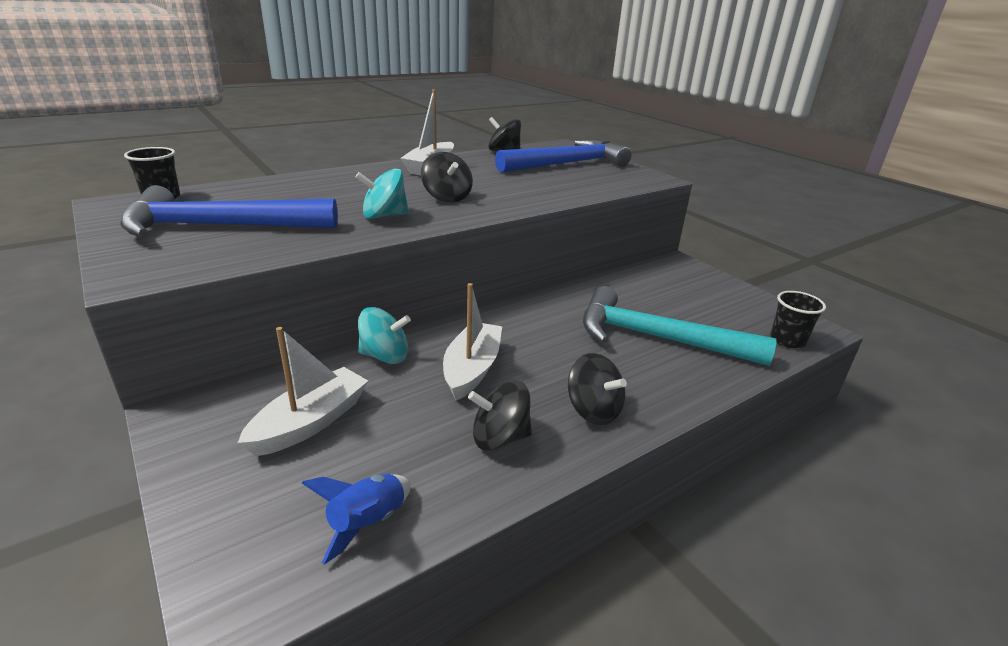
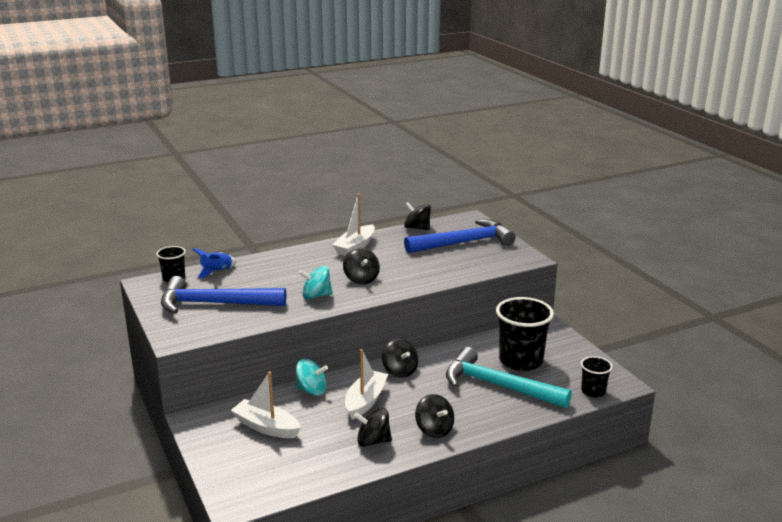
camera: 10 degrees right, 5 degrees down
(310, 422) = (266, 427): white boat -> white boat turned 105 degrees counterclockwise
(367, 523) = (295, 476): blue rocket -> blue rocket (216, 271)
(512, 323) = (400, 371): none -> black spinning top
(670, 304) = (521, 361): none -> black cup

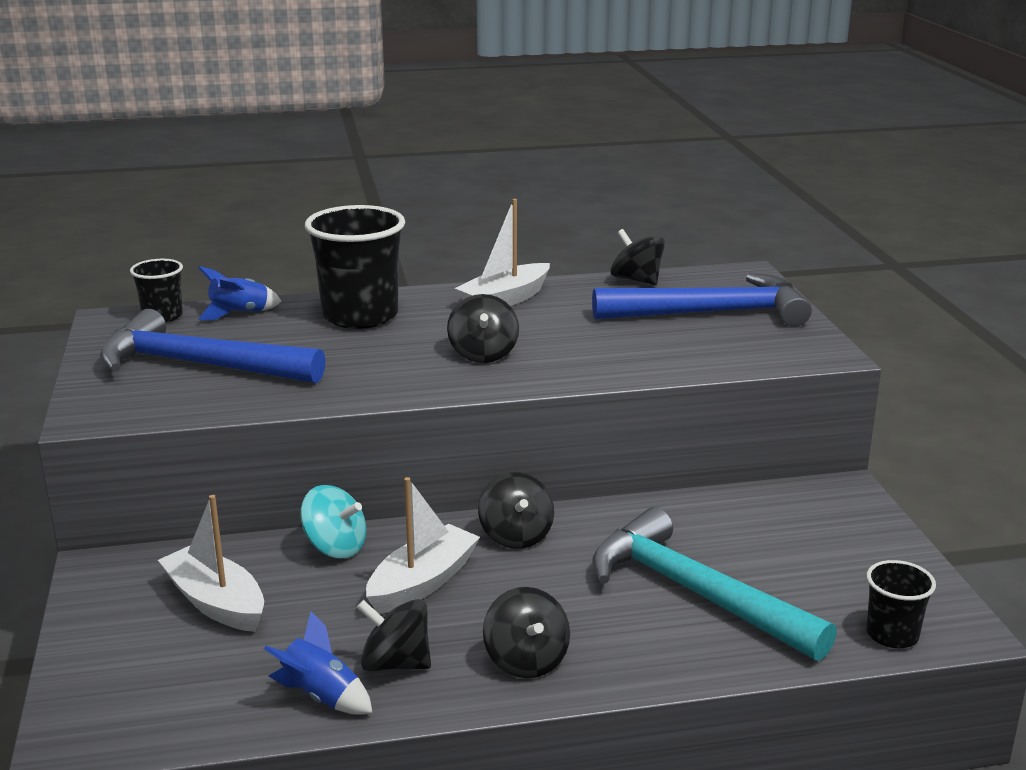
camera: 15 degrees right, 0 degrees up
(316, 296) = (384, 373): turquoise spinning top -> none
(345, 462) = (321, 696): none -> blue rocket
(521, 361) = (763, 550): black cup -> black cup (360, 316)

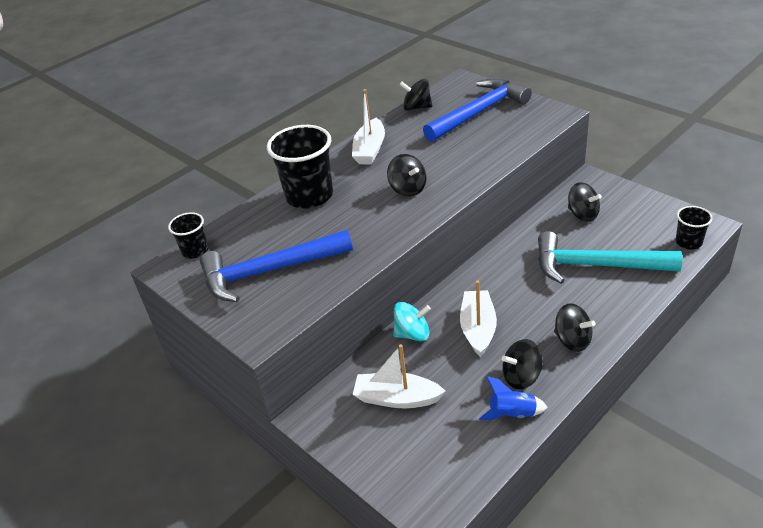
camera: 30 degrees left, 15 degrees up
(239, 314) = (239, 227): blue rocket -> none
(516, 536) = (486, 279): black spinning top -> black spinning top (582, 214)

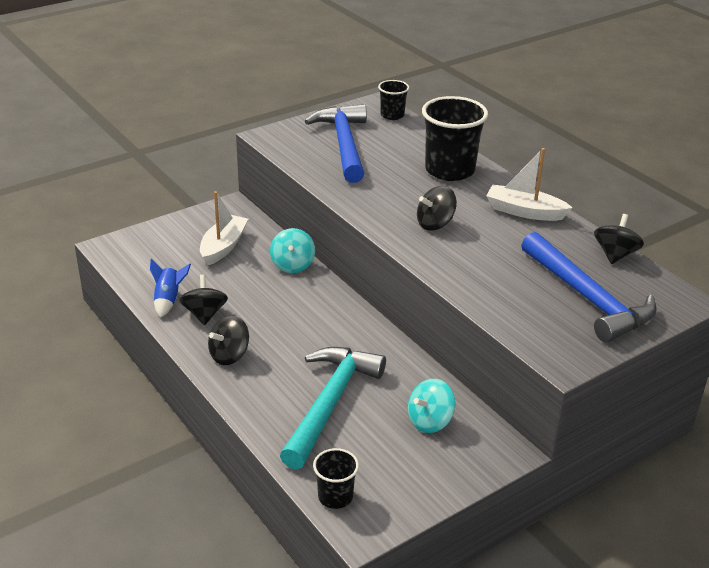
camera: 95 degrees right, 5 degrees down
(478, 328) = (278, 302): white boat -> none
(582, 214) = (429, 421): black spinning top -> turquoise spinning top

